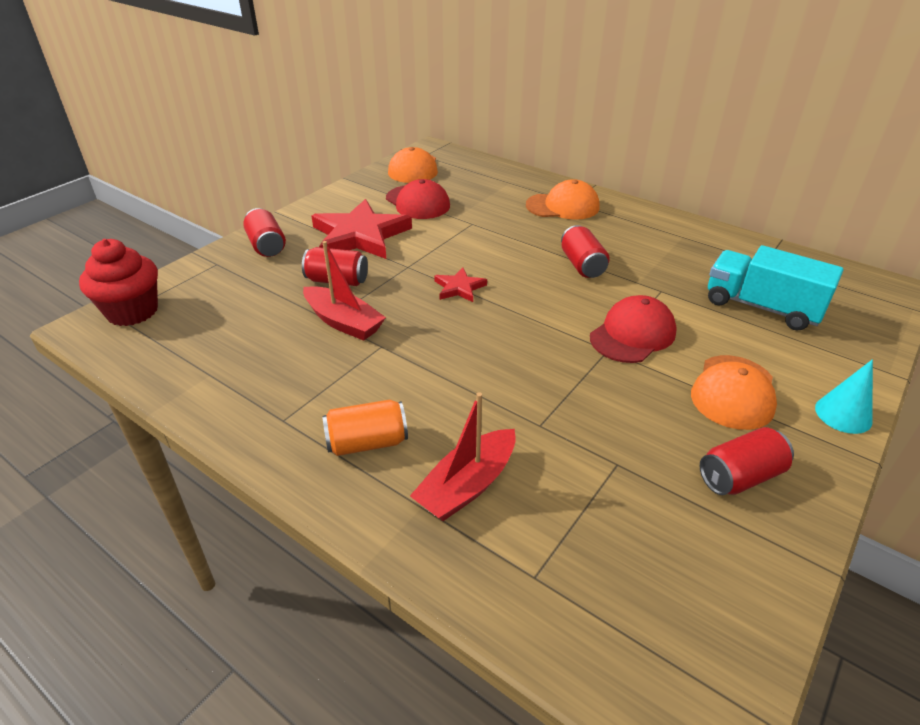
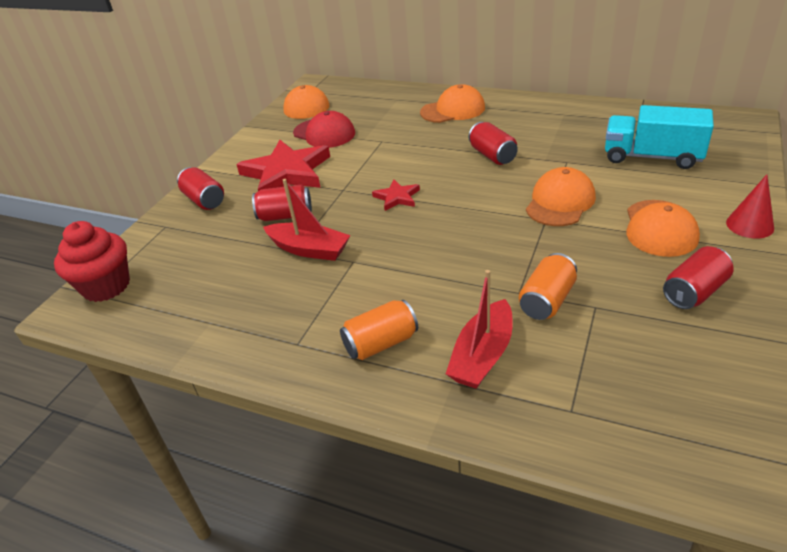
camera: 10 degrees left, 0 degrees up
(566, 442) = (547, 300): none -> orange can
(632, 334) = (560, 202): red cap -> orange cap
(843, 414) = (749, 225): turquoise cone -> red cone

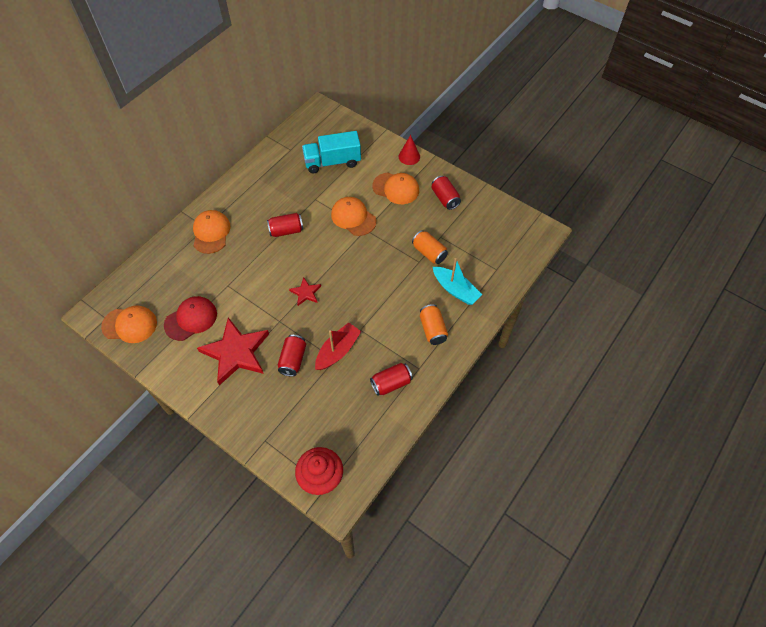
camera: 80 degrees left, 20 degrees up
(204, 200) = (243, 412): red can -> red can (391, 383)
(482, 355) = (455, 290): red boat -> turquoise boat
(652, 157) = (332, 162): turquoise truck -> turquoise truck turned 45 degrees clockwise

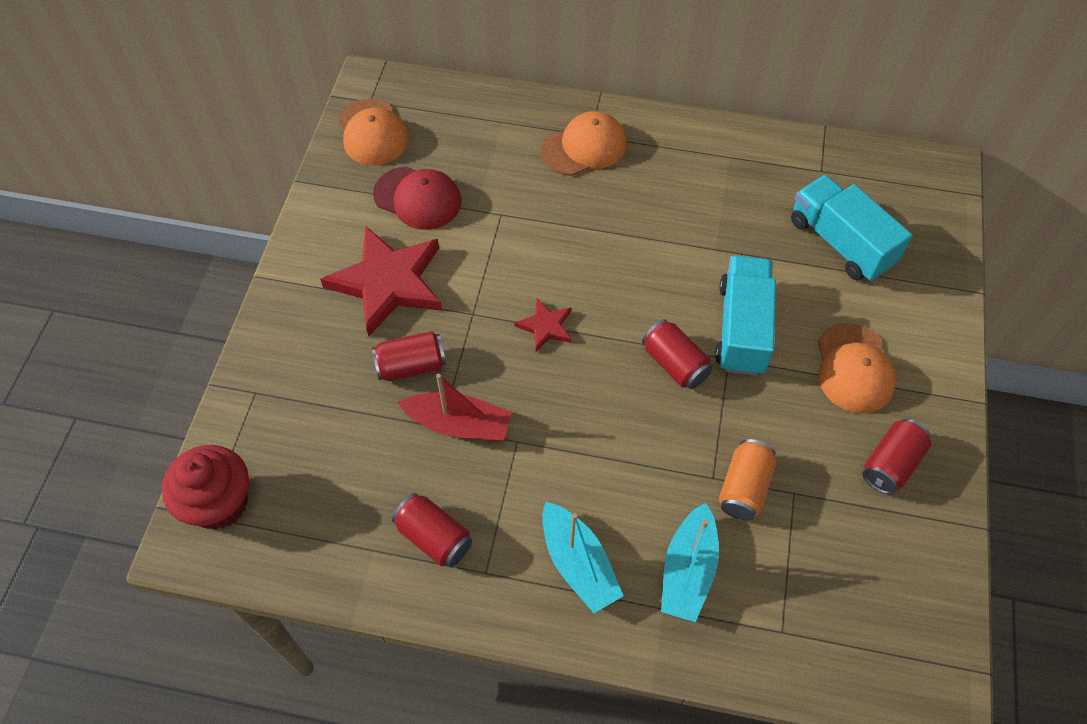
camera: 65 degrees right, 0 degrees up
(286, 231) = (650, 243): red can -> red can (674, 364)
(353, 217) = (742, 328): orange cap -> turquoise truck
(409, 156) = (945, 359): red cone -> none
(432, 329) = (578, 563): orange can -> turquoise boat

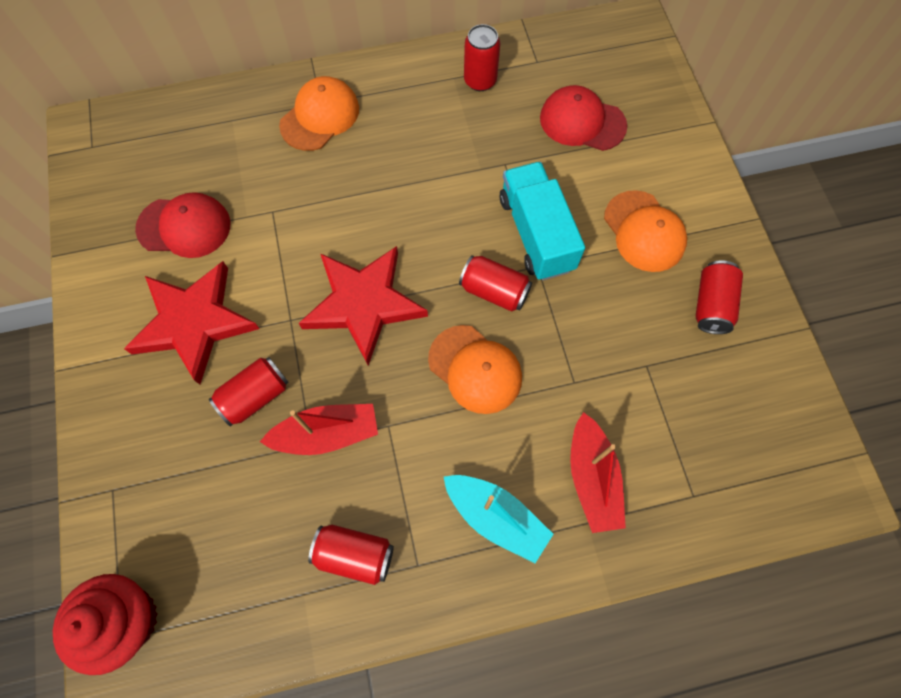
camera: 25 degrees left, 10 degrees up
(372, 132) = (109, 177): orange cap -> orange cap (475, 369)
(545, 326) = (363, 304): red star -> red star, size x2.12
(688, 570) = (592, 478): turquoise boat -> red boat
(744, 487) = (604, 380): orange can -> none
(754, 168) = (480, 81): none -> red can
(840, 243) = (582, 122): turquoise truck -> red cap

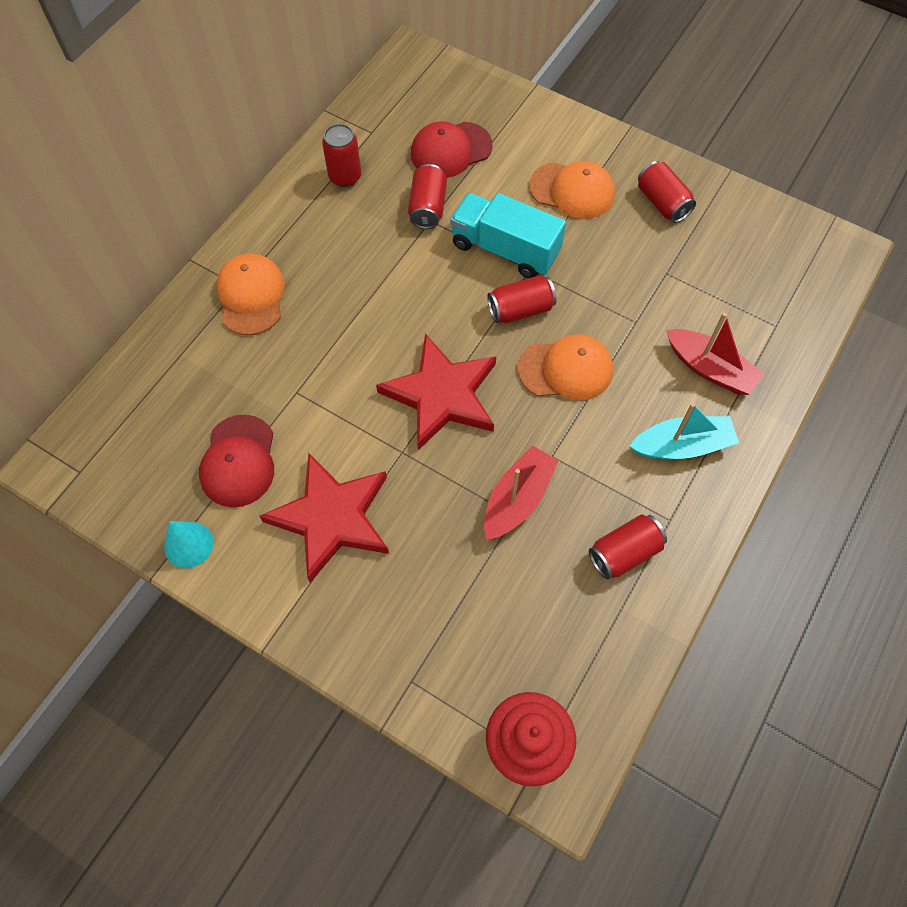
camera: 45 degrees left, 5 degrees down
(95, 255) = (188, 544): none -> turquoise cone
(184, 227) = (238, 461): red cap -> red cap turned 135 degrees clockwise
(255, 396) = (438, 523): red can -> red can (428, 207)

